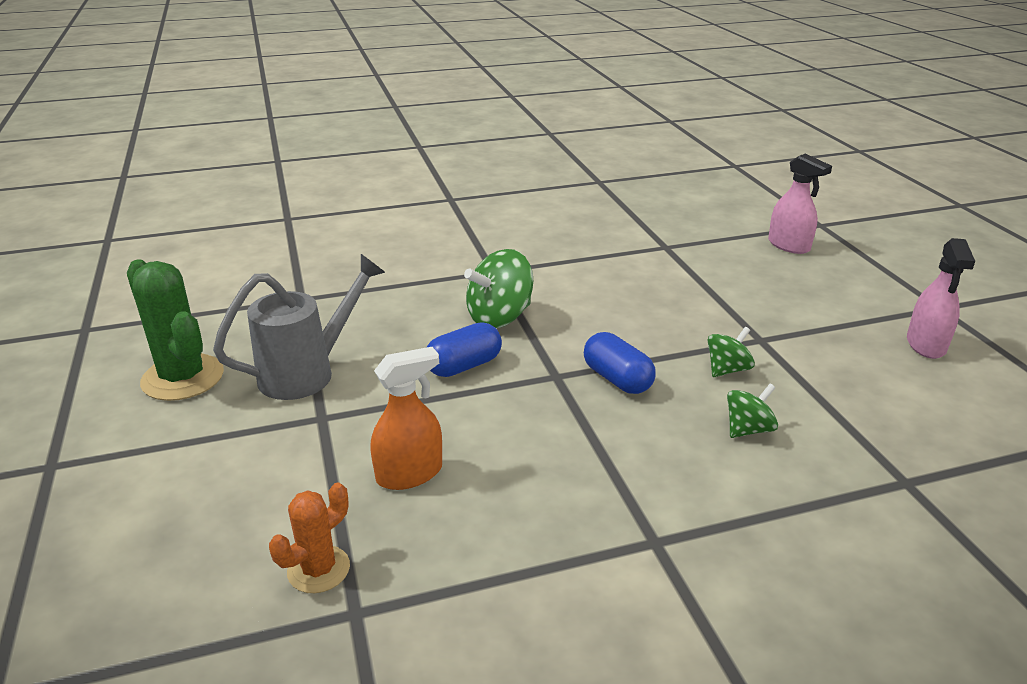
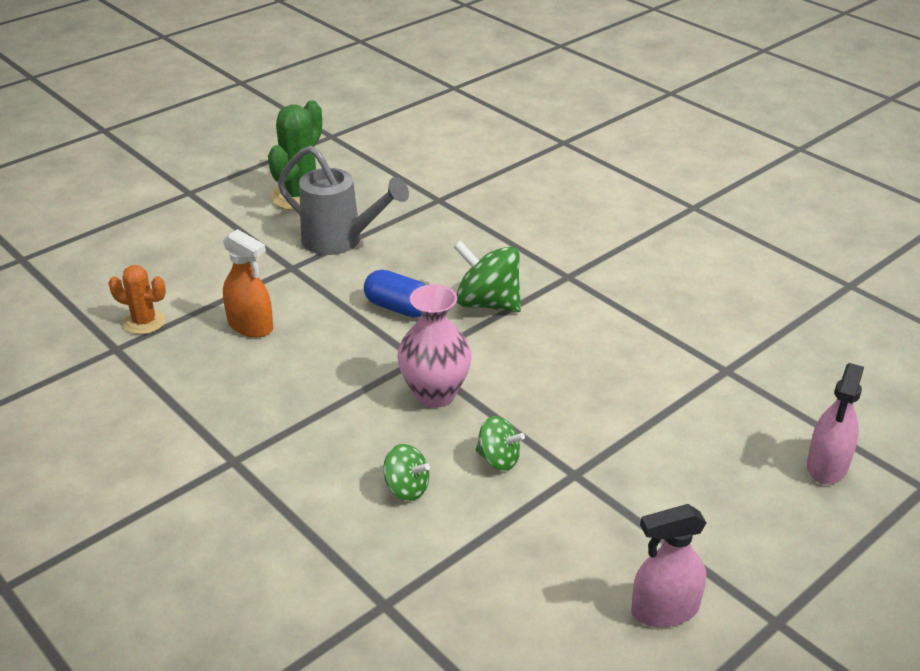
camera: 65 degrees right, 5 degrees up
(617, 379) = (435, 394): blue capsule -> pink vase

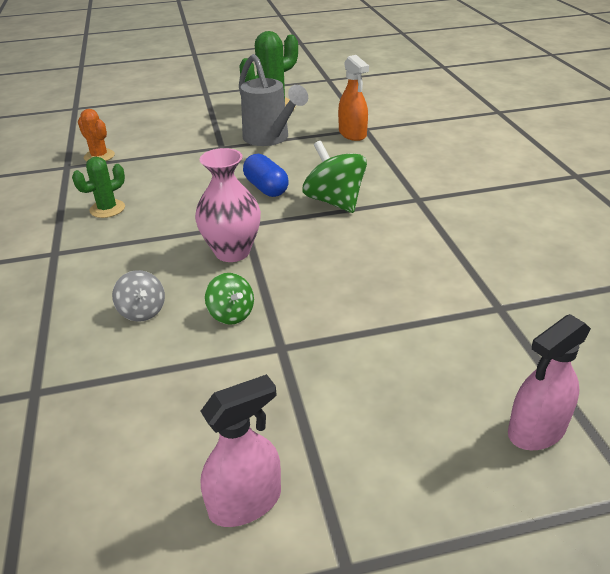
camera: 30 degrees right, 0 degrees up
(237, 388) = (107, 209): none -> green cactus
(250, 326) = (158, 174): orange spray bottle -> orange spray bottle (352, 134)
(406, 488) = (142, 311): green spinning top -> grey spinning top
(664, 610) = (245, 502): pink spray bottle -> pink spray bottle turned 135 degrees clockwise

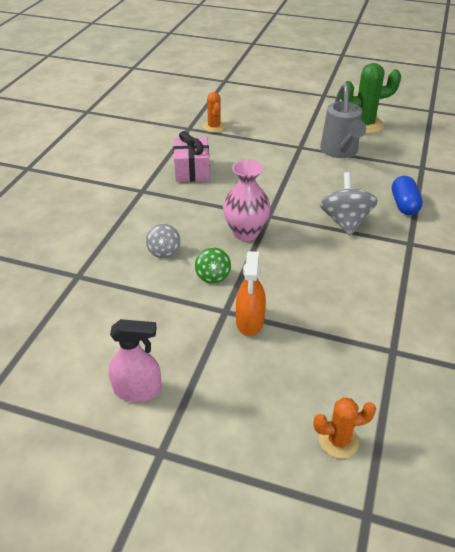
camera: 30 degrees right, 5 degrees up
(107, 209) = (192, 170): green cactus -> pink gift
(266, 188) = (305, 192): blue capsule -> blue capsule (404, 205)
(334, 201) = (345, 221): green spinning top -> grey spinning top
(352, 134) = (407, 169): orange spray bottle -> orange spray bottle (250, 321)
(536, 430) = (338, 440): pink spray bottle -> orange cactus

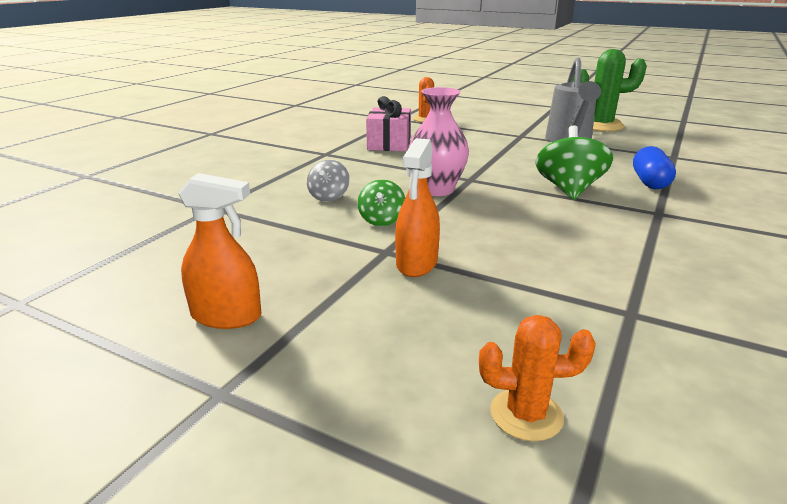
camera: 10 degrees right, 15 degrees down
(138, 390) = (227, 316): pink spray bottle -> orange spray bottle
(345, 221) = (569, 190): grey spinning top -> green spinning top

